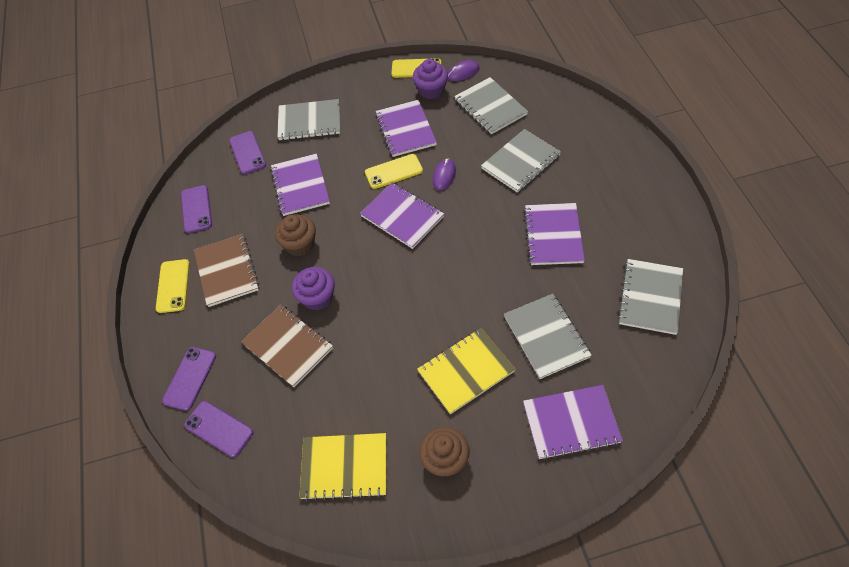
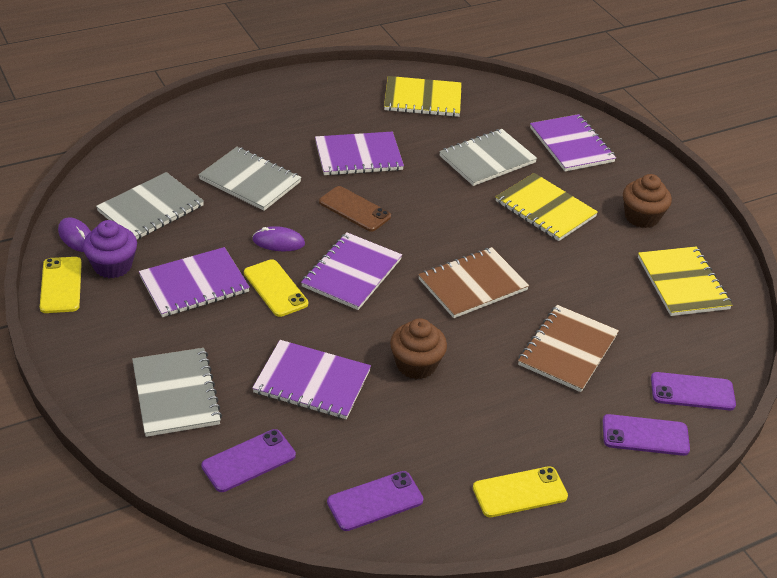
camera: 110 degrees left, 15 degrees down
(219, 428) = (692, 392): purple phone -> purple phone turned 75 degrees clockwise
(226, 271) = (478, 435): brown notebook -> brown notebook (472, 285)
(300, 186) = (312, 381): purple notebook -> purple notebook turned 45 degrees clockwise
(317, 297) = (493, 334): purple cupcake -> none
(479, 225) = (354, 209): none -> brown phone
(650, 297) = (422, 99): grey notebook -> yellow notebook

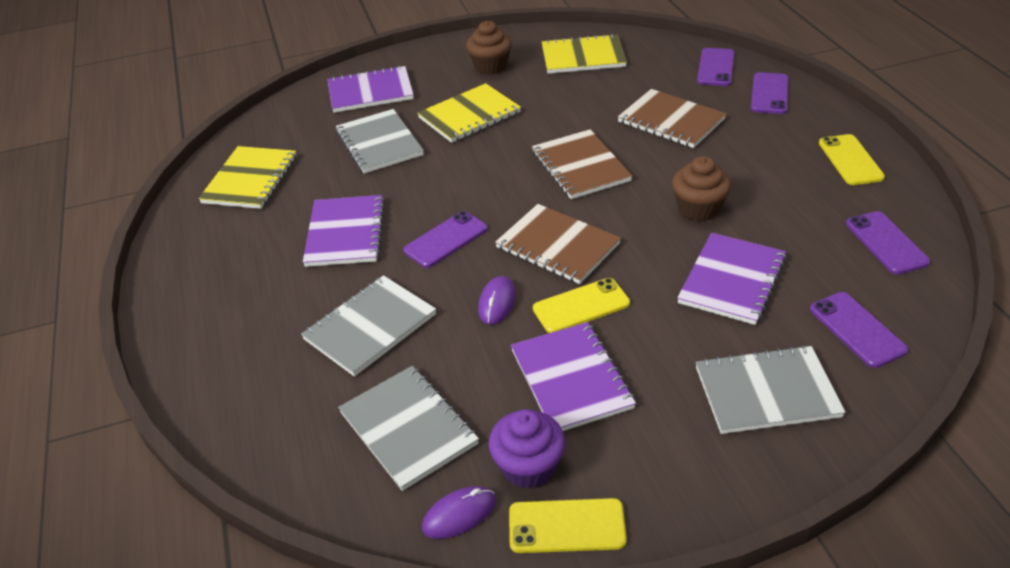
camera: 75 degrees left, 0 degrees up
(352, 273) = (557, 246): purple notebook -> brown notebook
(354, 209) = (446, 240): brown phone -> purple phone

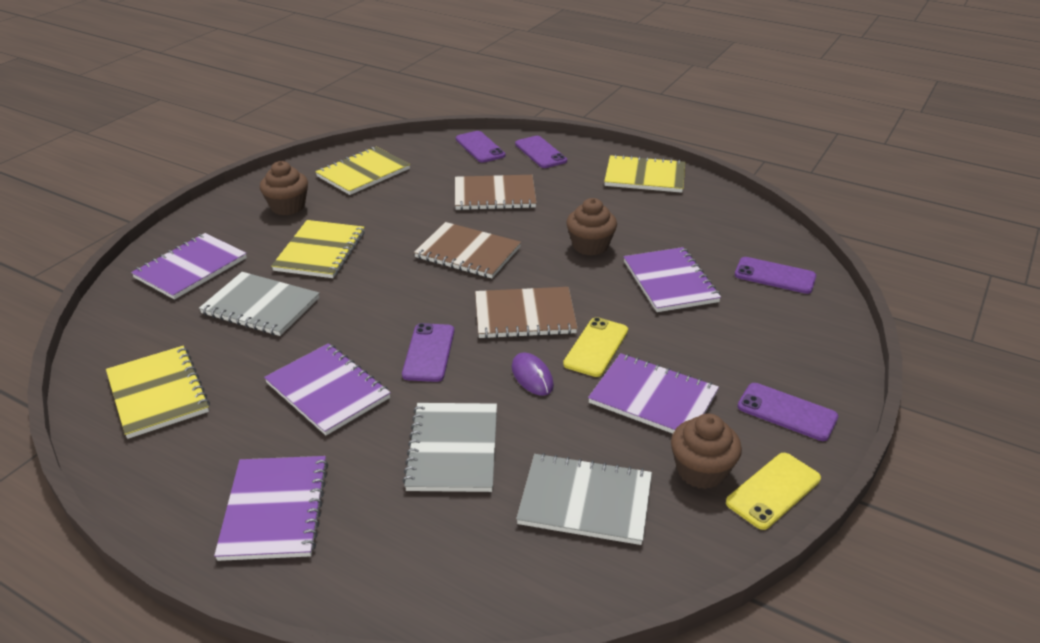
camera: 45 degrees left, 5 degrees down
(219, 301) = (274, 509): none -> purple notebook
(459, 514) = (700, 532): purple mouse -> none
(528, 466) = (701, 470): purple cupcake -> brown cupcake
(766, 392) = (775, 338): grey notebook -> none
(850, 160) = (645, 176): yellow phone -> yellow notebook
(886, 243) = (726, 218): purple phone -> purple phone (787, 412)

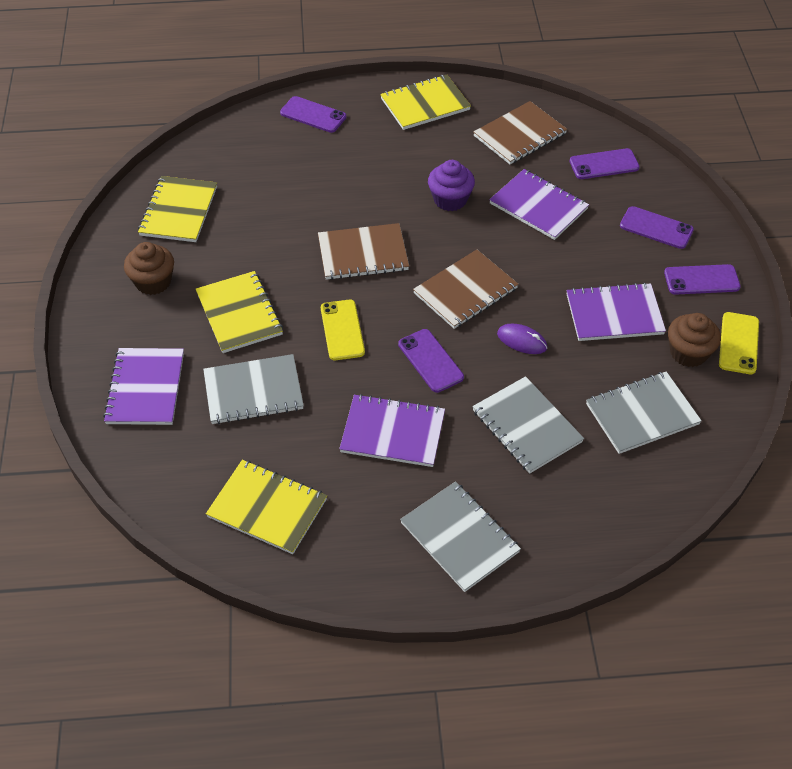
camera: 35 degrees left, 15 degrees up
(274, 509) = (459, 537): purple notebook -> grey notebook
(480, 147) = (253, 132): purple phone -> purple phone (656, 228)
(494, 195) = (322, 182): brown notebook -> brown notebook (519, 135)
(590, 246) = (450, 199): brown cupcake -> purple cupcake
(596, 347) = (541, 292): yellow phone -> yellow phone (342, 330)

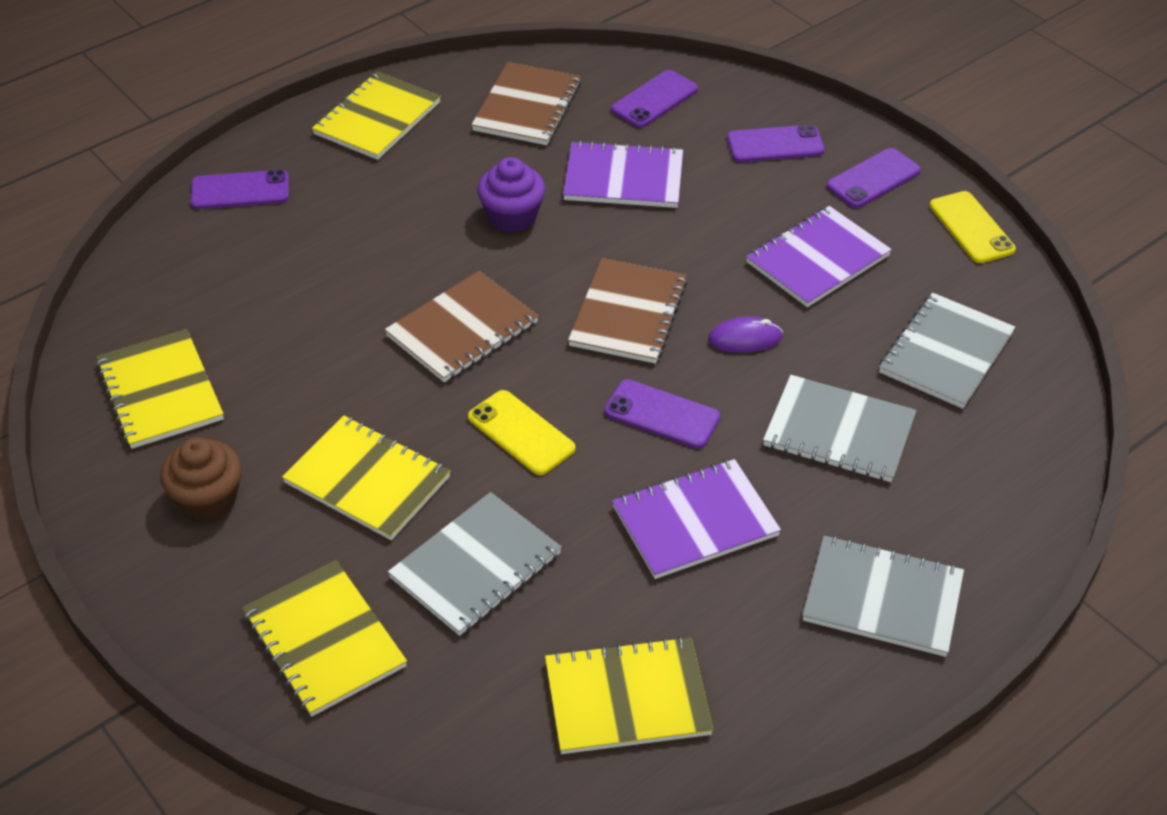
camera: 35 degrees left, 5 degrees down
(146, 388) = (325, 640): purple notebook -> yellow notebook
(688, 353) = (931, 263): brown cupcake -> none

